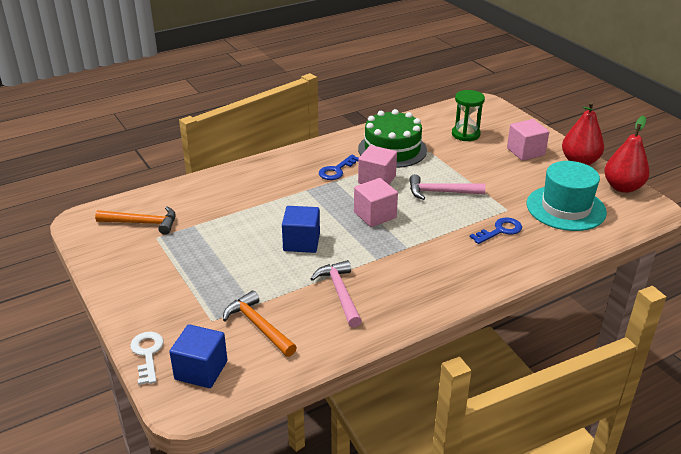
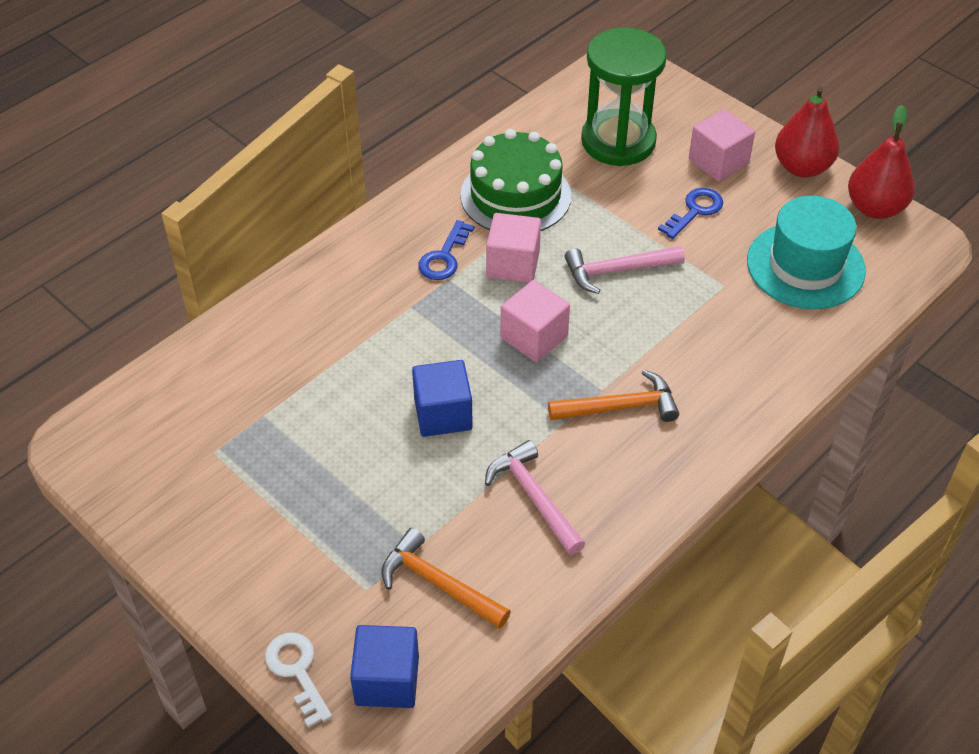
camera: 15 degrees left, 15 degrees up
(142, 223) = (179, 429): orange hammer -> orange hammer (620, 407)
(465, 134) = (618, 141): green hourglass -> green hourglass, size x1.63
(500, 230) = (725, 329): blue key -> blue key (695, 211)

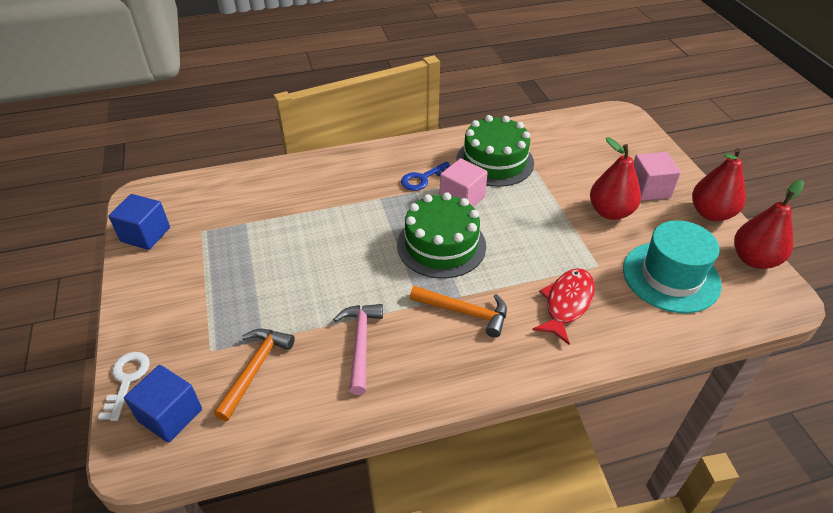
camera: 30 degrees right, 5 degrees down
(438, 584) = (255, 369): orange hammer -> orange hammer turned 45 degrees clockwise
(443, 414) = (347, 266): blue cube -> blue cube (145, 234)
(534, 337) = (441, 245): pink cube -> green cake
(617, 271) = (528, 228): pink hammer -> none
(618, 141) = (586, 154): green hourglass -> none
(695, 211) = (610, 212): blue key -> red pear
(720, 346) = (567, 303): none -> red fish

